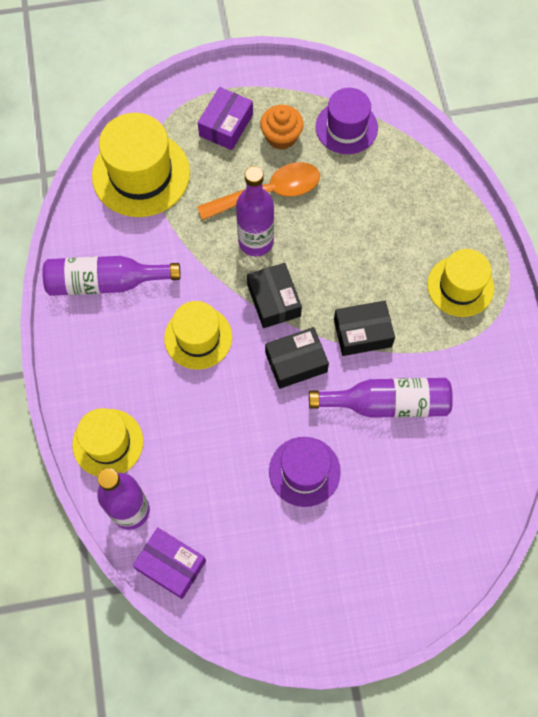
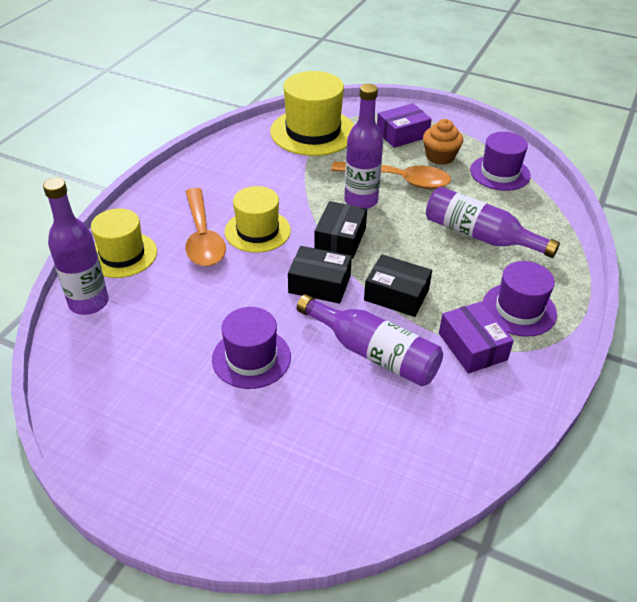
camera: 35 degrees right, 25 degrees down
(105, 282) = (225, 171): purple bottle -> purple bottle (479, 236)
(158, 376) = (202, 237): none -> orange spoon
(171, 565) = (75, 355): purple box -> purple box (472, 346)
(460, 286) = (519, 309): yellow hat -> purple hat

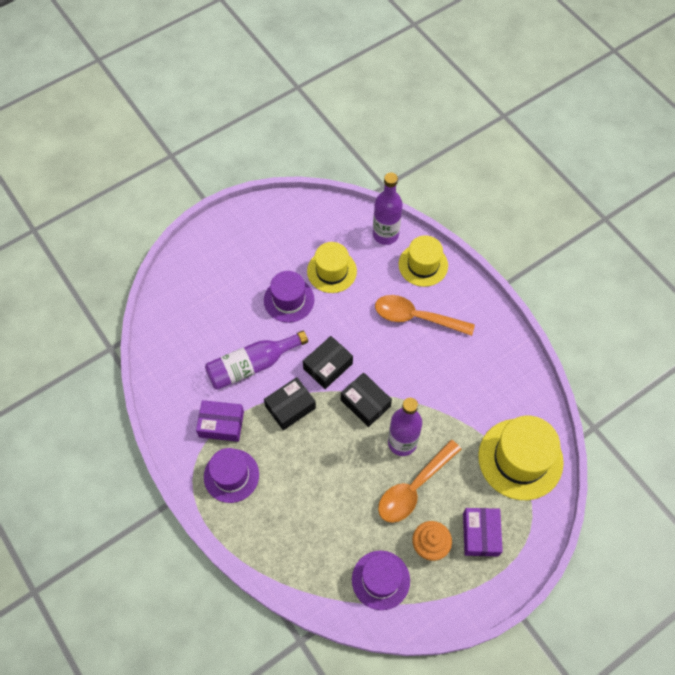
camera: 120 degrees right, 20 degrees up
(257, 231) = (404, 354): yellow hat -> yellow hat (332, 271)
(479, 236) = (314, 503): purple bottle -> none

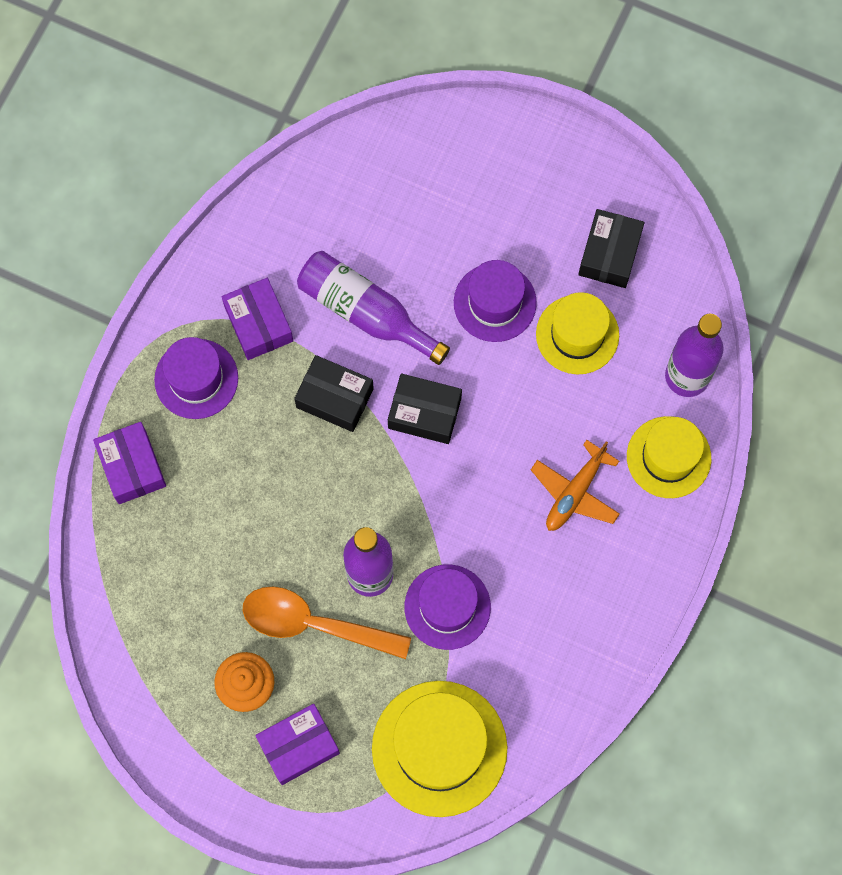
camera: 60 degrees right, 10 degrees up
(261, 540) = (132, 467): none -> purple box
(365, 403) = (399, 494): black box -> black box (609, 254)
(380, 580) = (165, 646): purple hat -> purple hat (447, 607)
(416, 317) = (575, 492): orange spoon -> orange plane

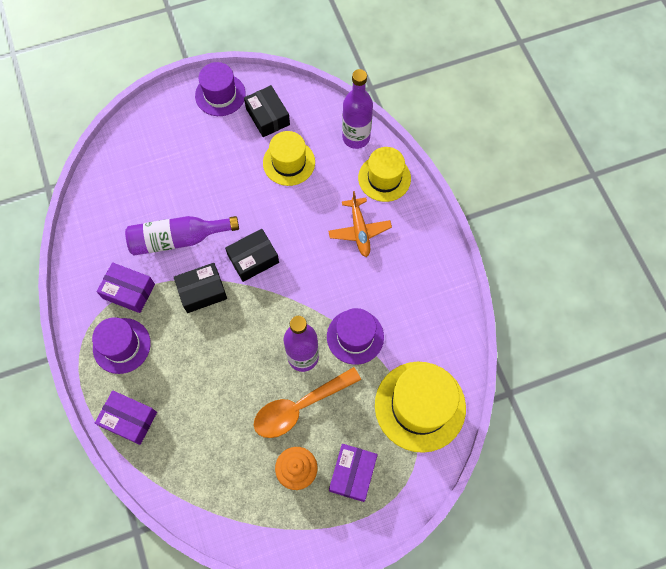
camera: 45 degrees left, 5 degrees down
(495, 302) = (236, 181): purple hat -> purple hat (220, 94)

